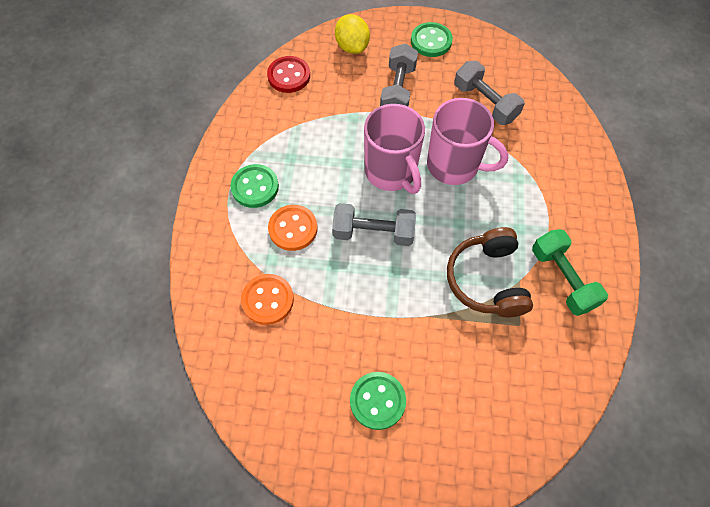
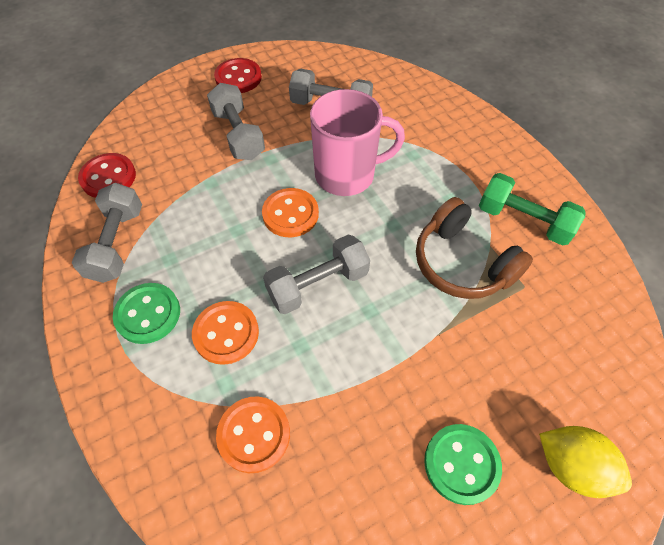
camera: 35 degrees left, 5 degrees down
(265, 128) = (117, 243): none -> grey dumbbell
(352, 47) = (160, 118): yellow lemon -> yellow lemon (571, 466)
(391, 172) = (290, 214): pink mug -> orange button
(431, 41) = (238, 78): green button -> red button

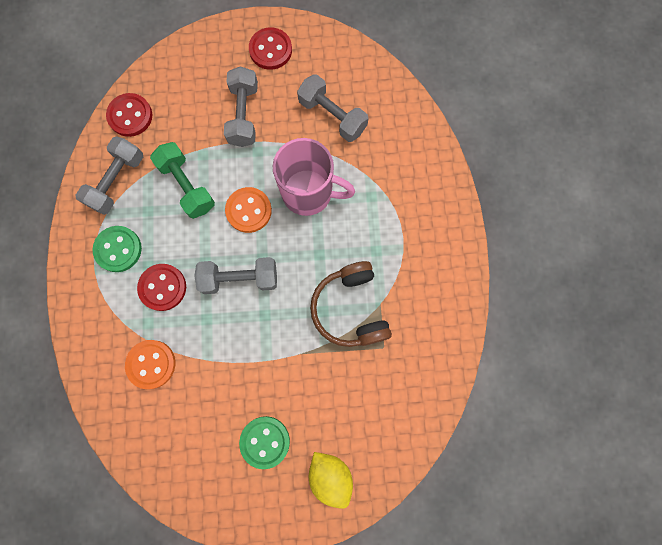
camera: 25 degrees right, 20 degrees up
(226, 333) = (162, 287): orange button -> red button
(523, 221) = (419, 295): green dumbbell -> green dumbbell (187, 186)

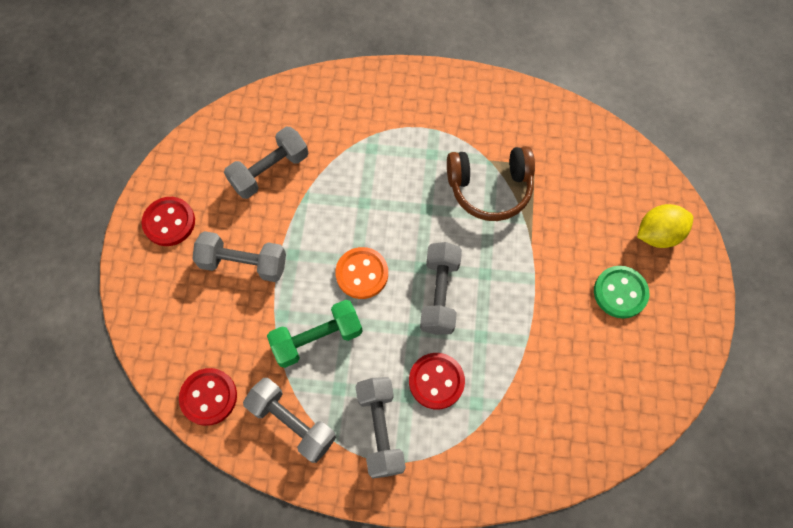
camera: 80 degrees left, 10 degrees down
(118, 249) = (380, 429): green button -> grey dumbbell
(151, 364) = (524, 404): orange button -> none
(309, 193) = (354, 208): pink mug -> none

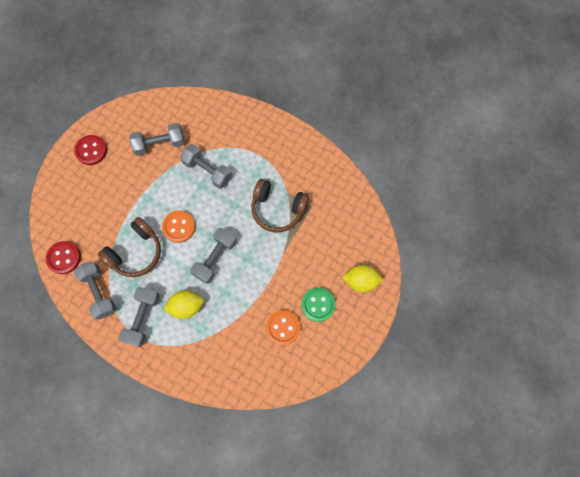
camera: 25 degrees right, 5 degrees up
(243, 263) = (119, 192): grey dumbbell -> grey dumbbell (207, 171)
(317, 338) = (136, 252): green dumbbell -> brown headphones
(436, 381) = (187, 306): red button -> yellow lemon
(591, 347) = (283, 328): none -> orange button

